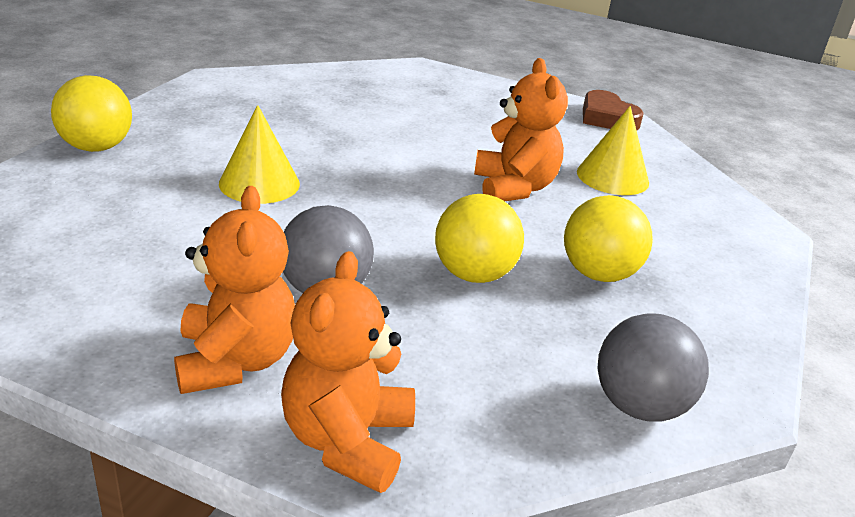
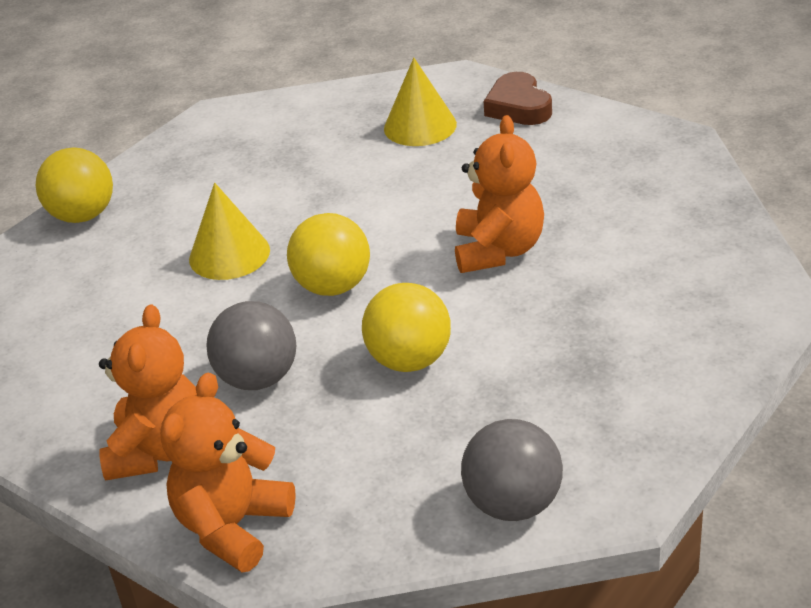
camera: 20 degrees right, 5 degrees up
(598, 274) = (543, 359): yellow ball -> yellow ball (333, 286)
(607, 118) = (659, 142): brown heart -> brown heart (518, 107)
(612, 177) = (622, 231): yellow cone -> yellow cone (420, 126)

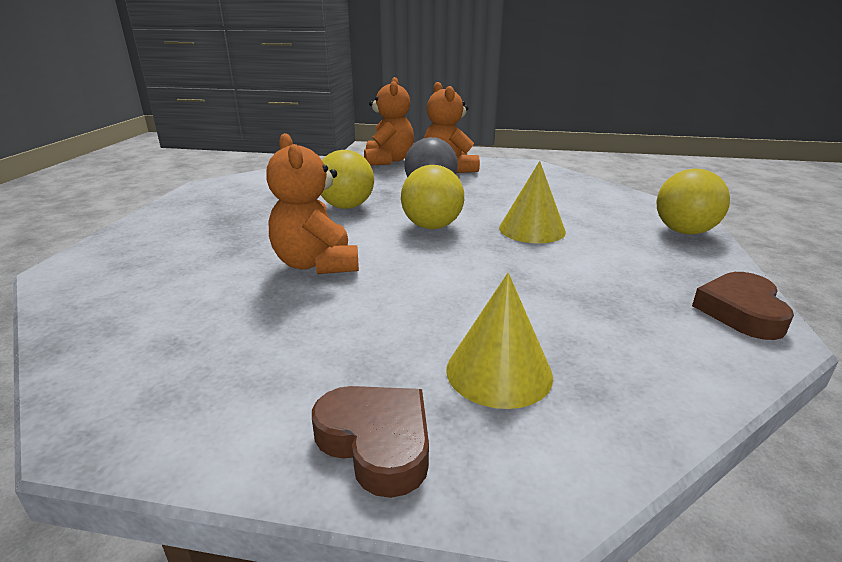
camera: 150 degrees right, 10 degrees down
(202, 131) = (741, 311): none -> brown heart
(513, 504) = (261, 178): grey ball -> none

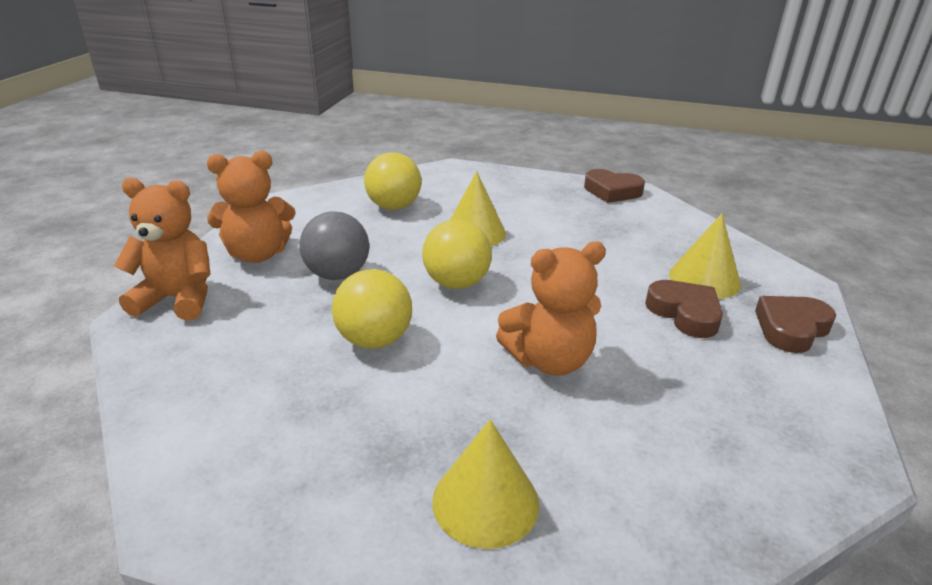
camera: 85 degrees left, 5 degrees up
(174, 245) = (485, 501): none -> yellow cone
(403, 344) = (685, 313): none -> brown heart
(684, 231) = (489, 176): yellow ball -> yellow ball (394, 207)

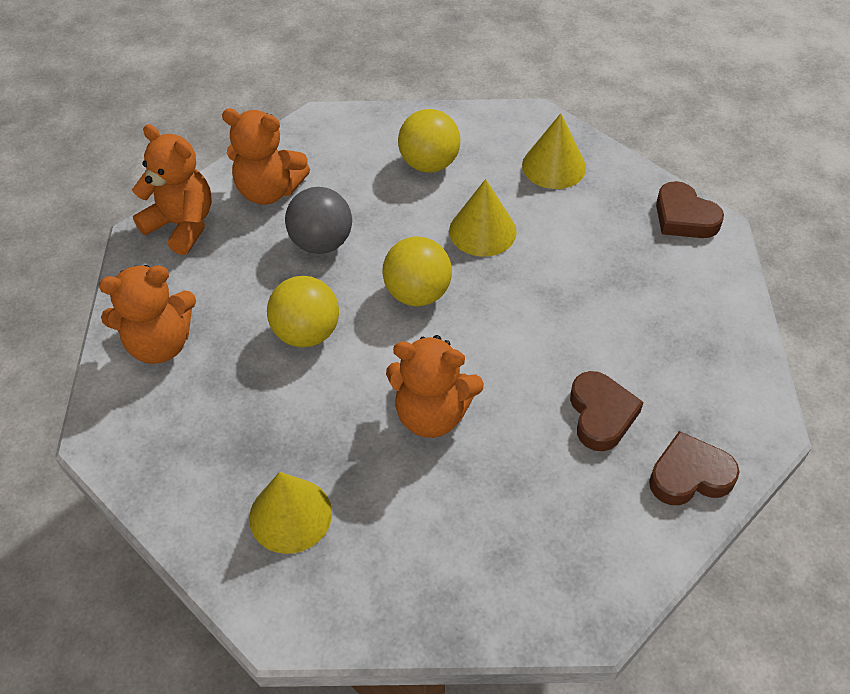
camera: 30 degrees right, 20 degrees up
(211, 399) = (160, 344): none -> orange teddy bear
(704, 279) = (663, 382): yellow cone -> yellow cone (554, 166)

